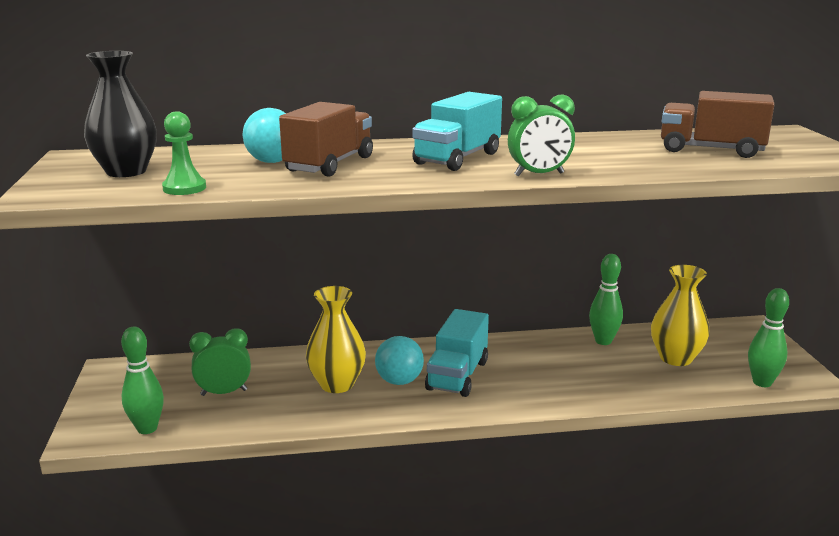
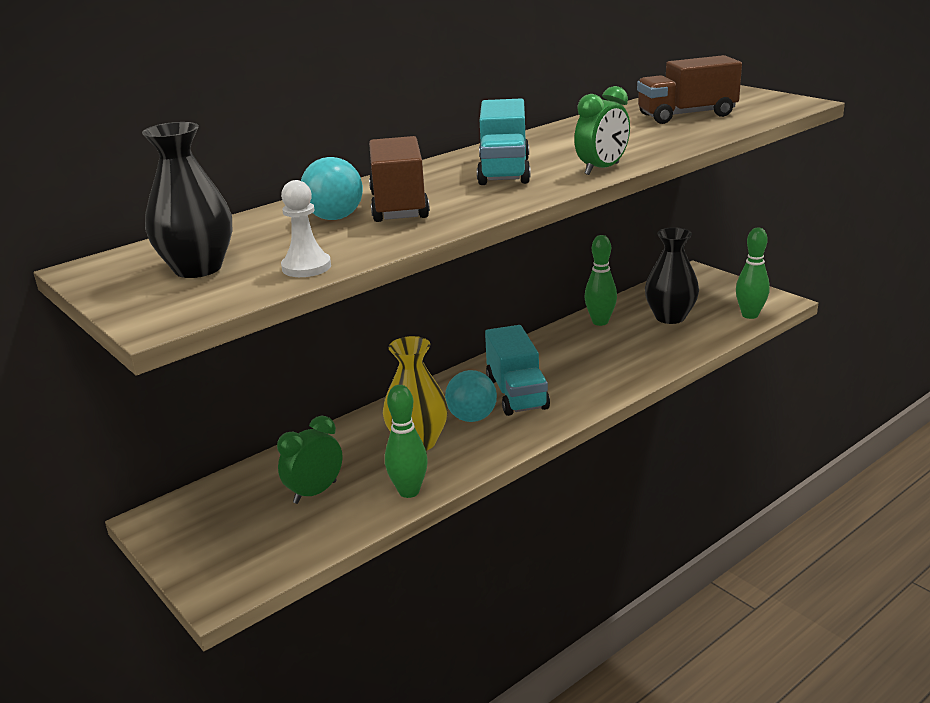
camera: 30 degrees left, 5 degrees up
(147, 428) = (280, 557): green bowling pin -> green bowling pin (409, 491)
(184, 188) = (306, 267): green pawn -> white pawn
(675, 358) = (670, 317): yellow vase -> black vase

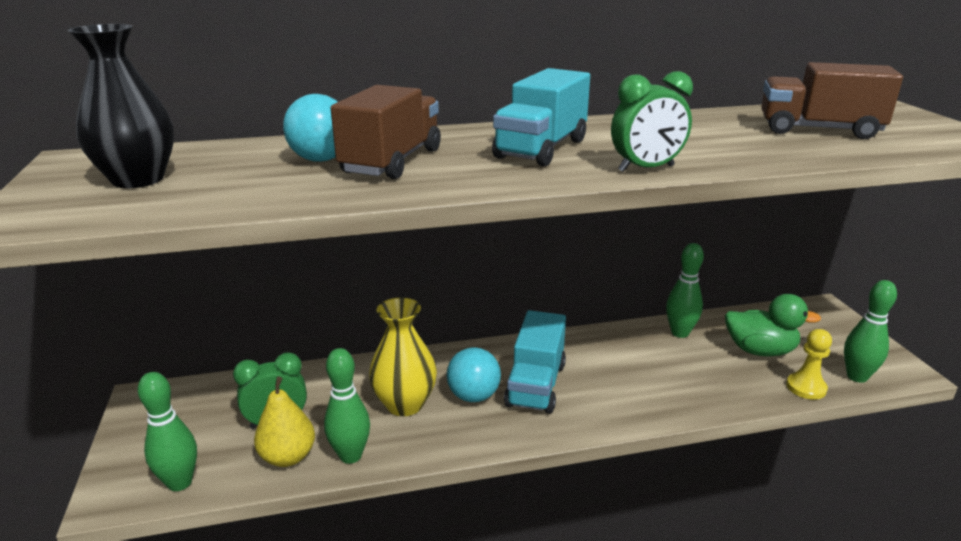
camera: 25 degrees right, 0 degrees up
(274, 561) = (180, 482): none -> green bowling pin
(306, 267) = (214, 203): white pawn -> none
(354, 511) = (288, 457): none -> yellow pear
(670, 317) = (759, 350): black vase -> green duck
(720, 333) = (806, 387): none -> yellow pawn

